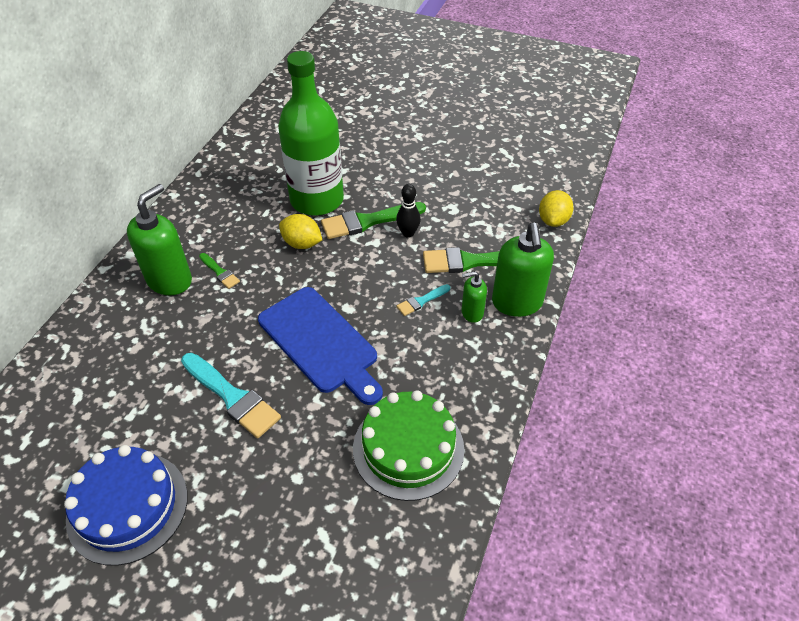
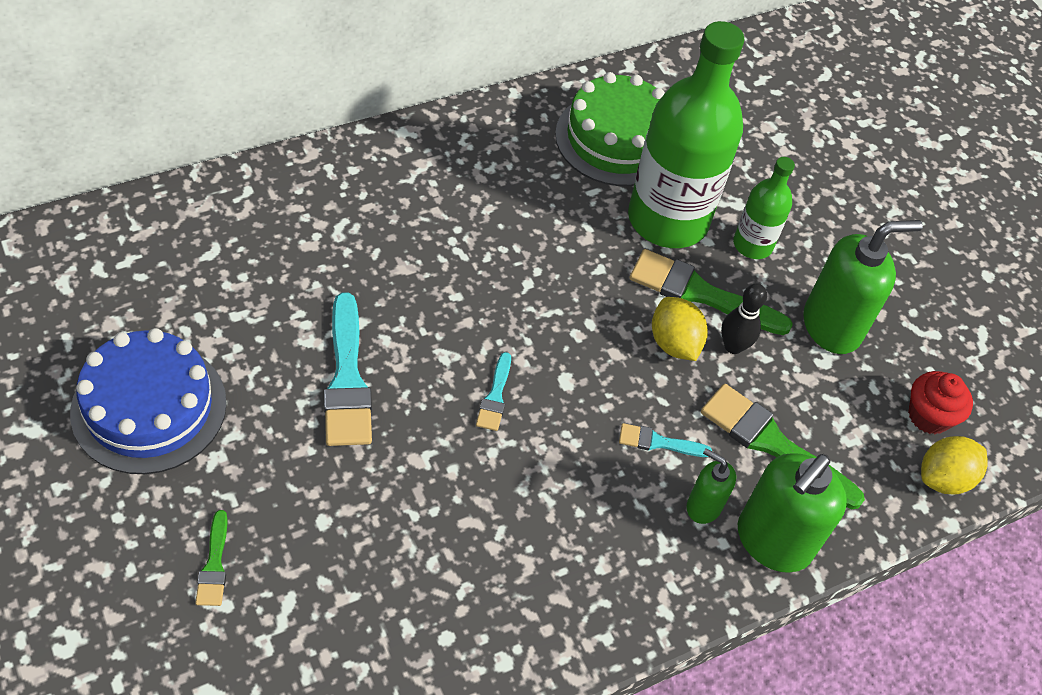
camera: 35 degrees right, 5 degrees up
(170, 280) = (413, 195): green soap dispenser -> green soap dispenser (832, 326)
(220, 272) = (472, 226): green brush -> green brush (214, 564)
(302, 243) = (594, 262): yellow lemon -> yellow lemon (674, 343)
(320, 343) = (495, 396): blue cutting board -> turquoise brush
(368, 183) = (752, 245): none -> green bottle
(408, 448) = (464, 594): green cake -> green cake (616, 139)
(520, 200) = (929, 416): none -> red cupcake

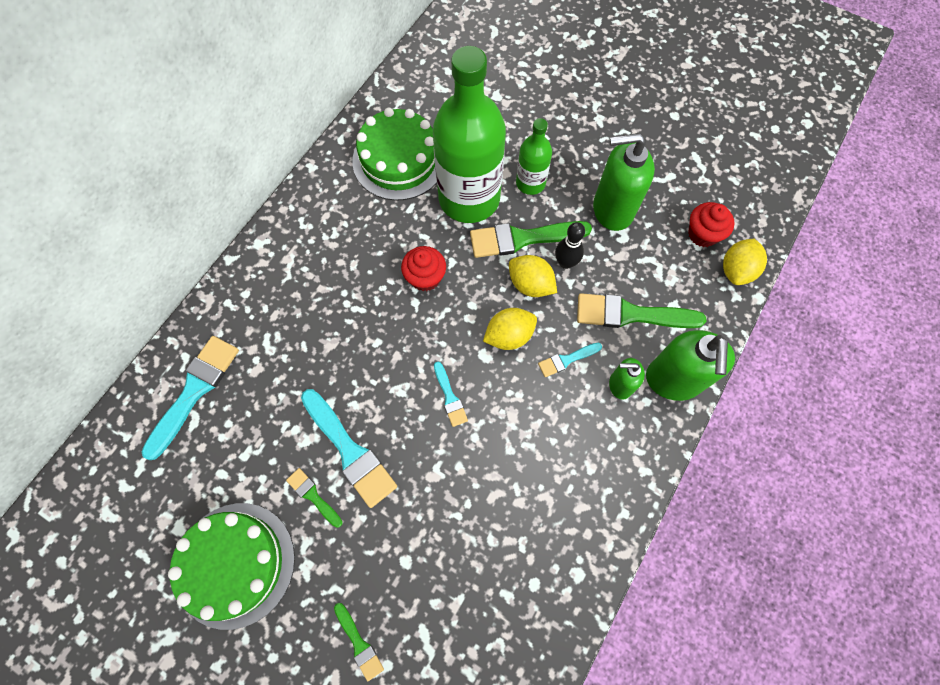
camera: 25 degrees left, 15 degrees up
(149, 407) = (235, 564): blue cake -> green cake
(233, 226) = (194, 391): none -> turquoise brush
(276, 396) = (313, 496): none -> green brush
(558, 266) = (425, 277): none -> red cupcake
(609, 378) = (509, 336): none -> yellow lemon
(832, 326) = (612, 210): green soap dispenser -> green soap dispenser turned 135 degrees counterclockwise

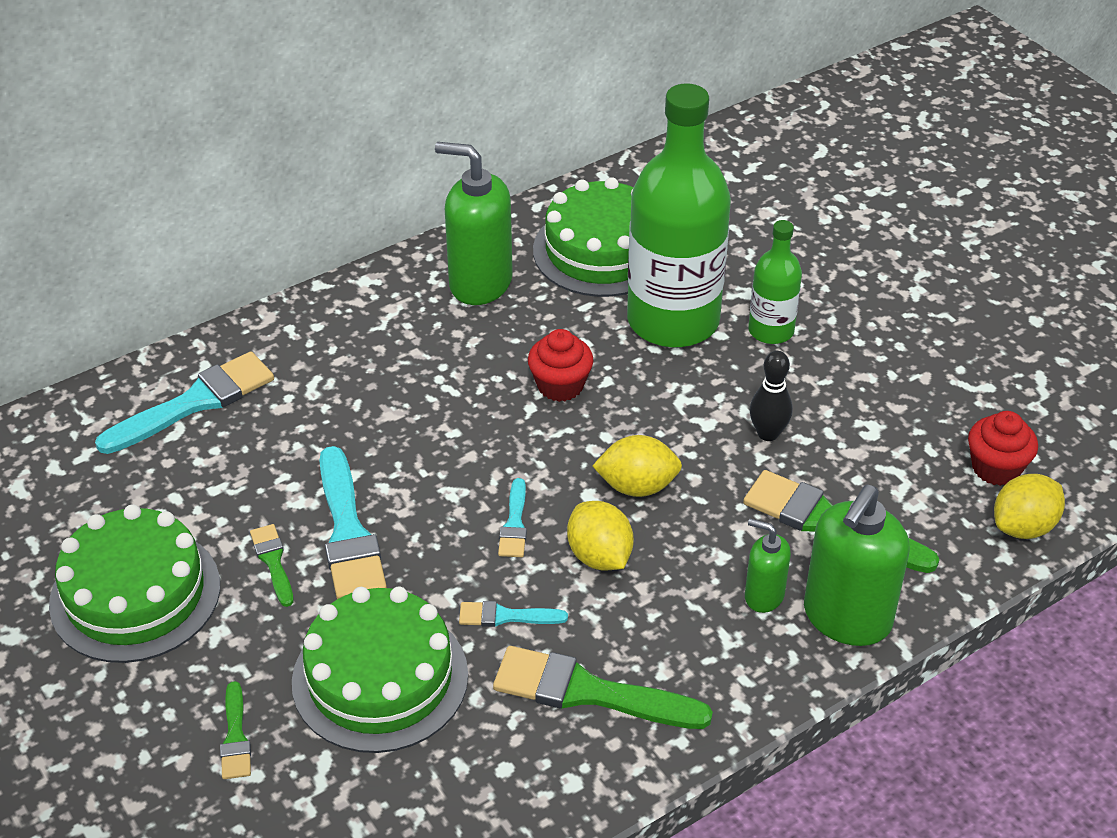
camera: 25 degrees right, 25 degrees down
(426, 554) = (380, 678): none -> green cake
(522, 238) = (722, 387): green brush -> green brush (589, 692)
(530, 284) = (702, 441): yellow lemon -> yellow lemon (599, 556)
(566, 360) = (703, 540): turquoise brush -> turquoise brush (506, 616)
(612, 210) = (873, 397): green soap dispenser -> green soap dispenser (480, 283)

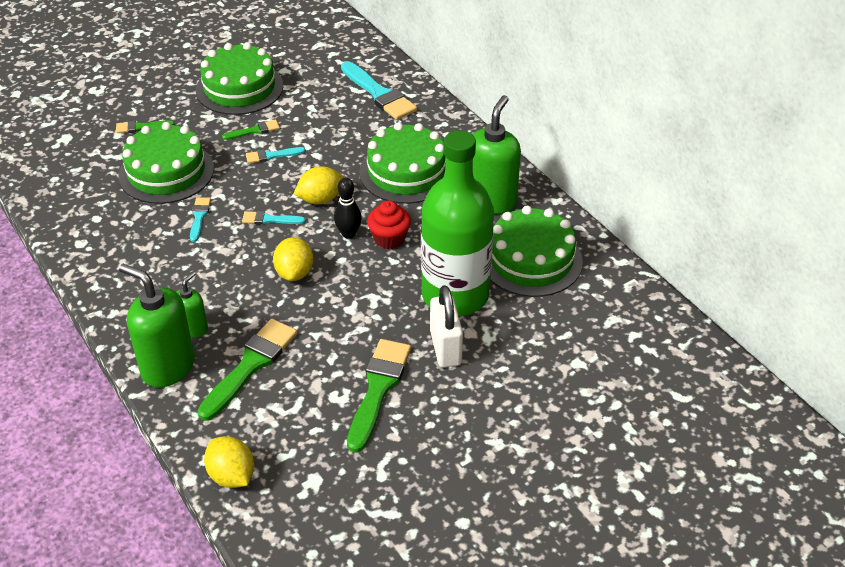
camera: 90 degrees right, 0 degrees up
(348, 533) = (271, 156): turquoise brush -> turquoise brush, size x0.51
(407, 369) = (406, 172): none -> green cake
(589, 692) = (138, 250): green brush -> green brush (378, 389)
(599, 556) = (238, 255): yellow lemon -> yellow lemon (320, 199)
(768, 433) = (337, 339): black bowling pin -> black bowling pin (348, 234)
(771, 330) = (445, 348): green bottle -> white padlock
(996, 468) = (292, 467): red cupcake -> none

